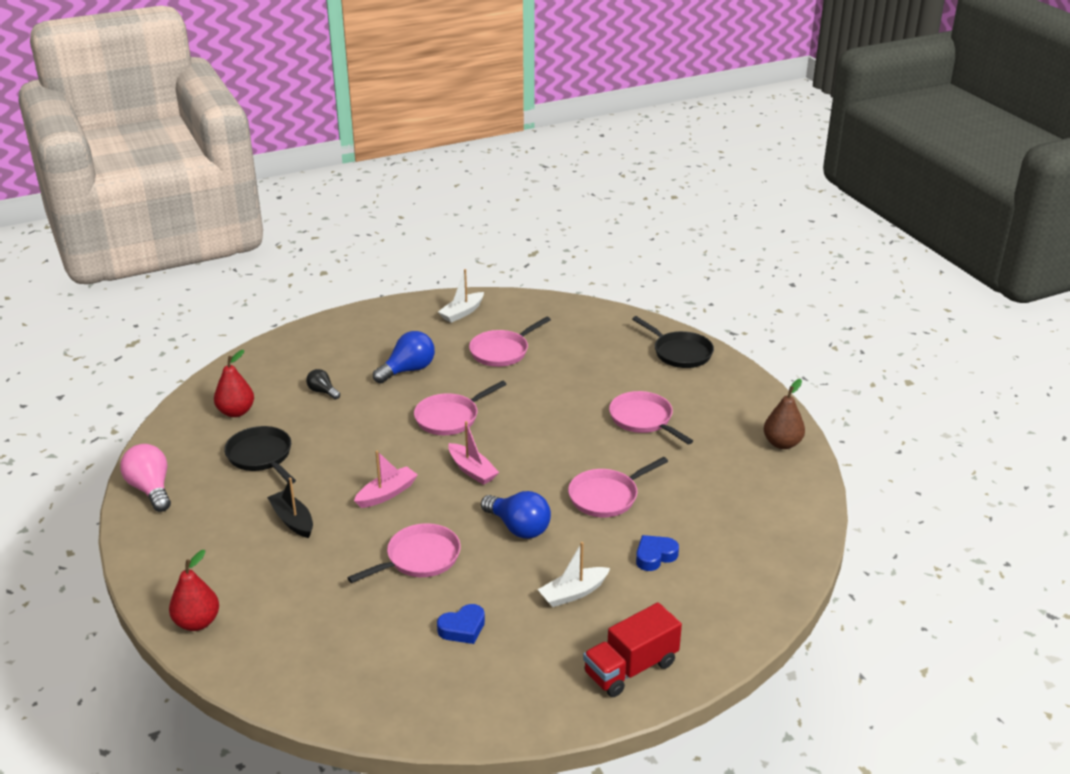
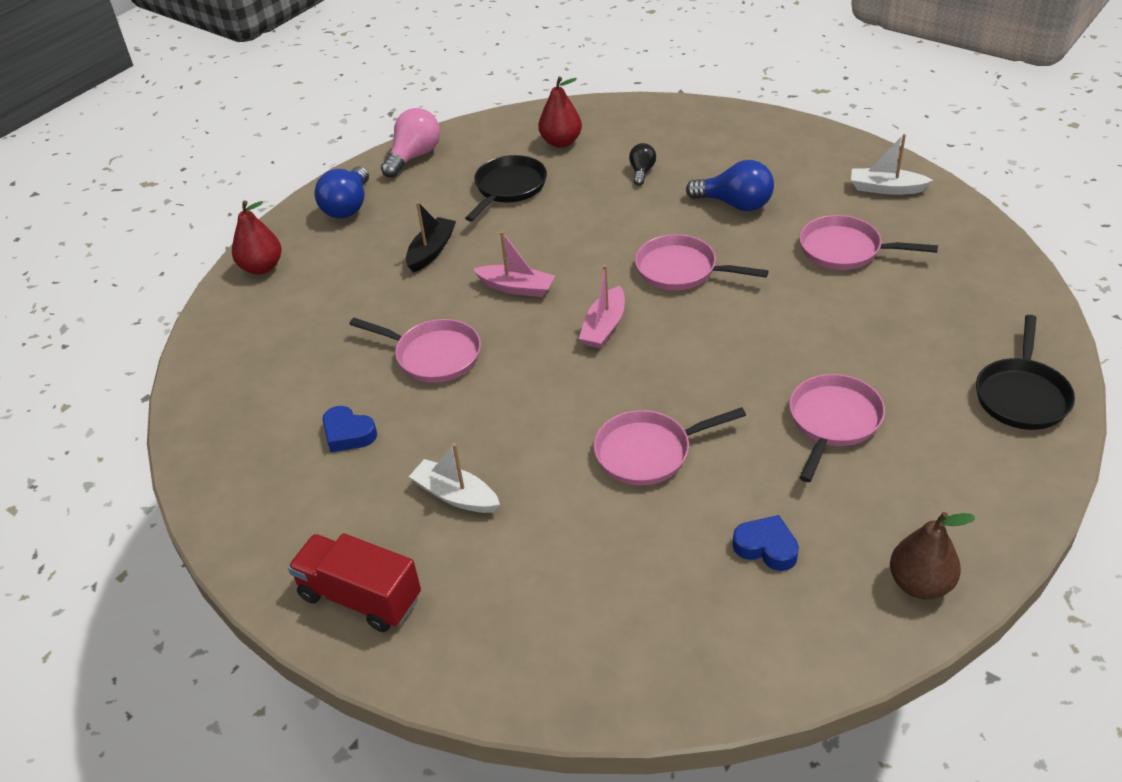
camera: 65 degrees right, 10 degrees up
(518, 528) = (535, 404): blue light bulb -> blue light bulb (348, 207)
(607, 496) = (649, 452): pink pan -> pink pan turned 45 degrees counterclockwise
(655, 556) = (569, 541): blue heart -> blue heart (766, 547)

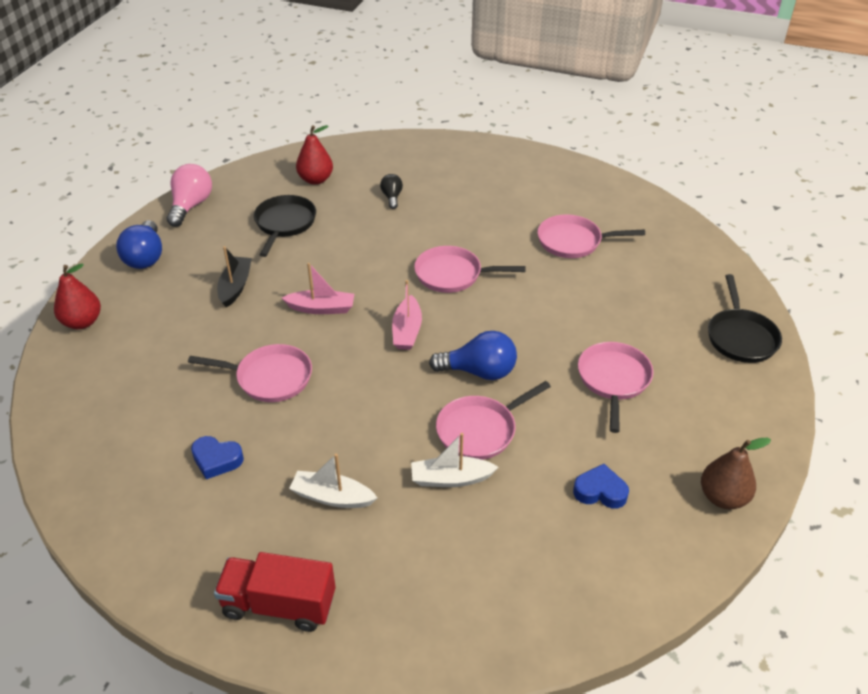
camera: 20 degrees left, 0 degrees up
(735, 204) = (476, 215): blue light bulb -> blue light bulb (479, 371)
(886, 188) = (586, 189): white boat -> white boat (451, 479)

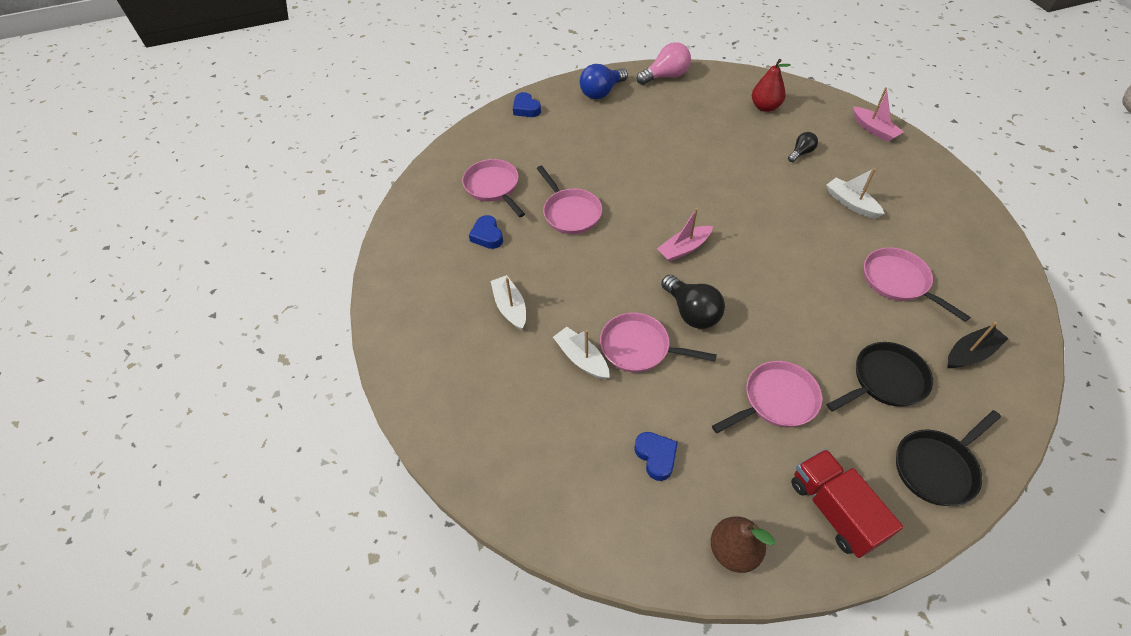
camera: 55 degrees right, 10 degrees up
(82, 322) = (526, 109): red pear -> blue heart
(235, 286) = (624, 144): black boat -> black boat (970, 353)
(279, 604) = (415, 336): red truck -> red truck (834, 510)
(284, 224) = (704, 124): black pan -> black pan (885, 380)
(321, 308) = (653, 194): pink boat -> pink boat (874, 130)
(453, 275) = (767, 236): pink pan -> pink pan (493, 187)
(475, 210) = (851, 203): none -> white boat
(479, 371) = (691, 312): blue light bulb -> black light bulb

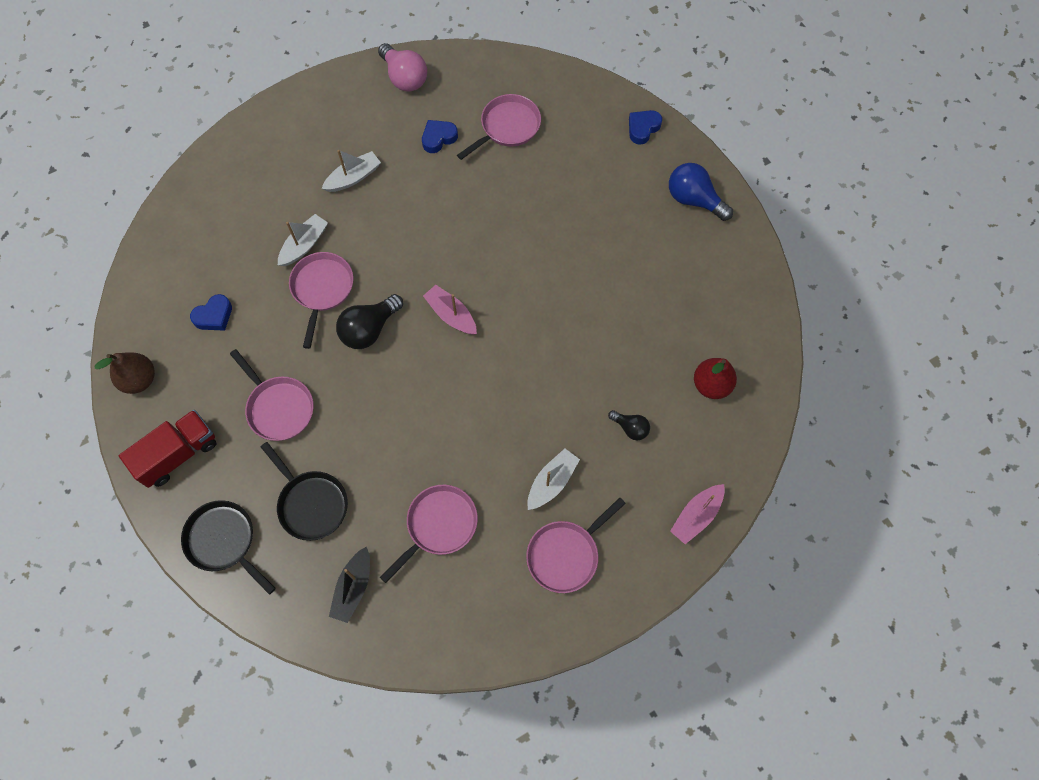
camera: 75 degrees right, 15 degrees up
(570, 212) = (484, 203): pink pan -> pink pan (566, 554)
(666, 76) = (746, 266): pink light bulb -> pink light bulb (404, 78)
(970, 353) = (353, 588): black boat -> black boat turned 60 degrees clockwise

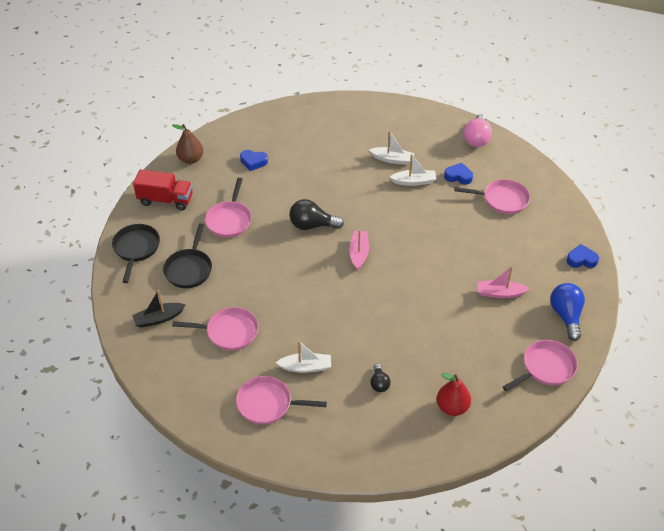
camera: 50 degrees right, 20 degrees down
(304, 245) = (331, 167): white boat -> white boat (414, 181)
(322, 289) = (313, 191): pink pan -> pink pan (545, 368)
(696, 516) = (357, 456): pink boat -> pink boat (500, 293)

